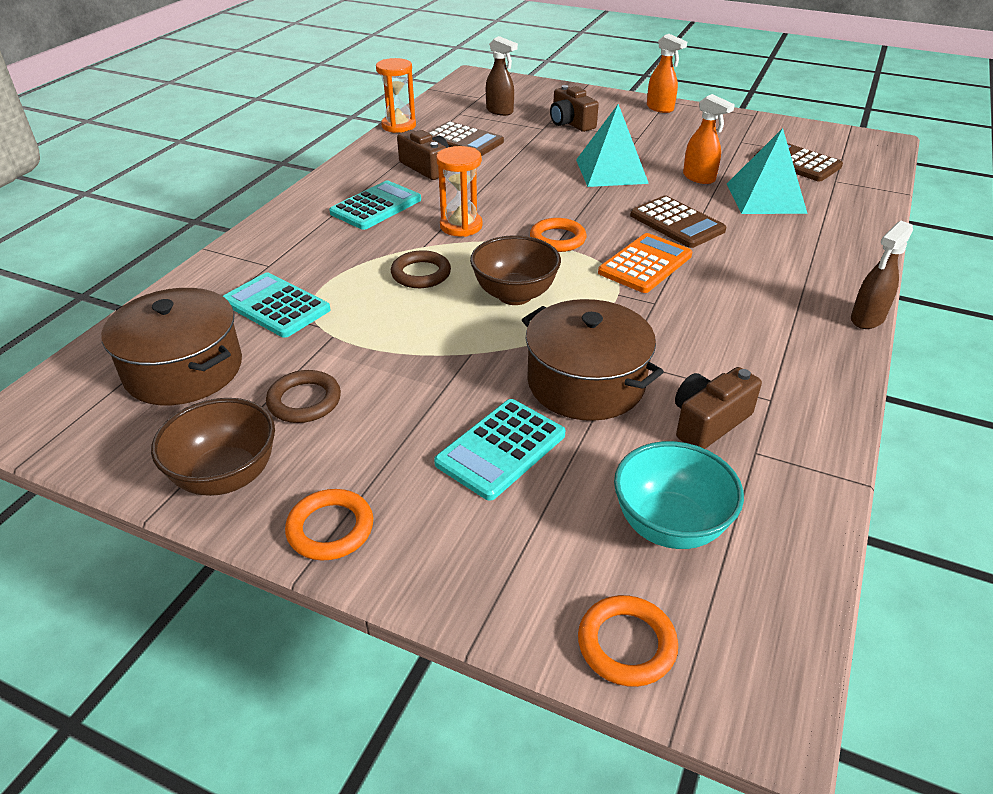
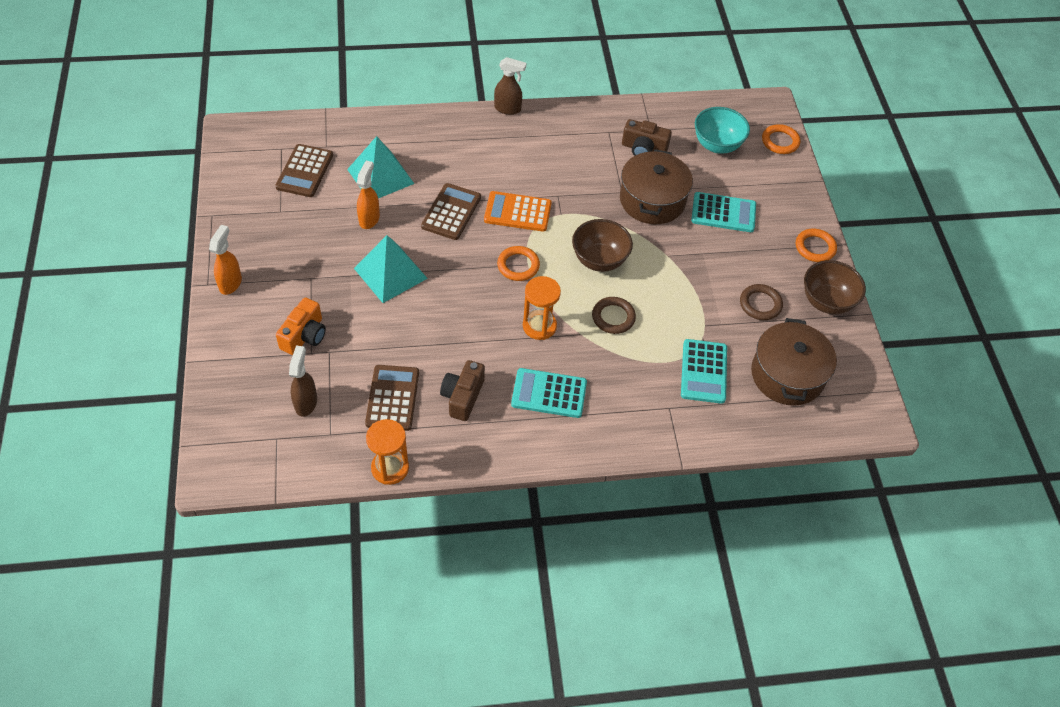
camera: 125 degrees left, 15 degrees up
(570, 123) = (304, 336): brown camera -> orange camera

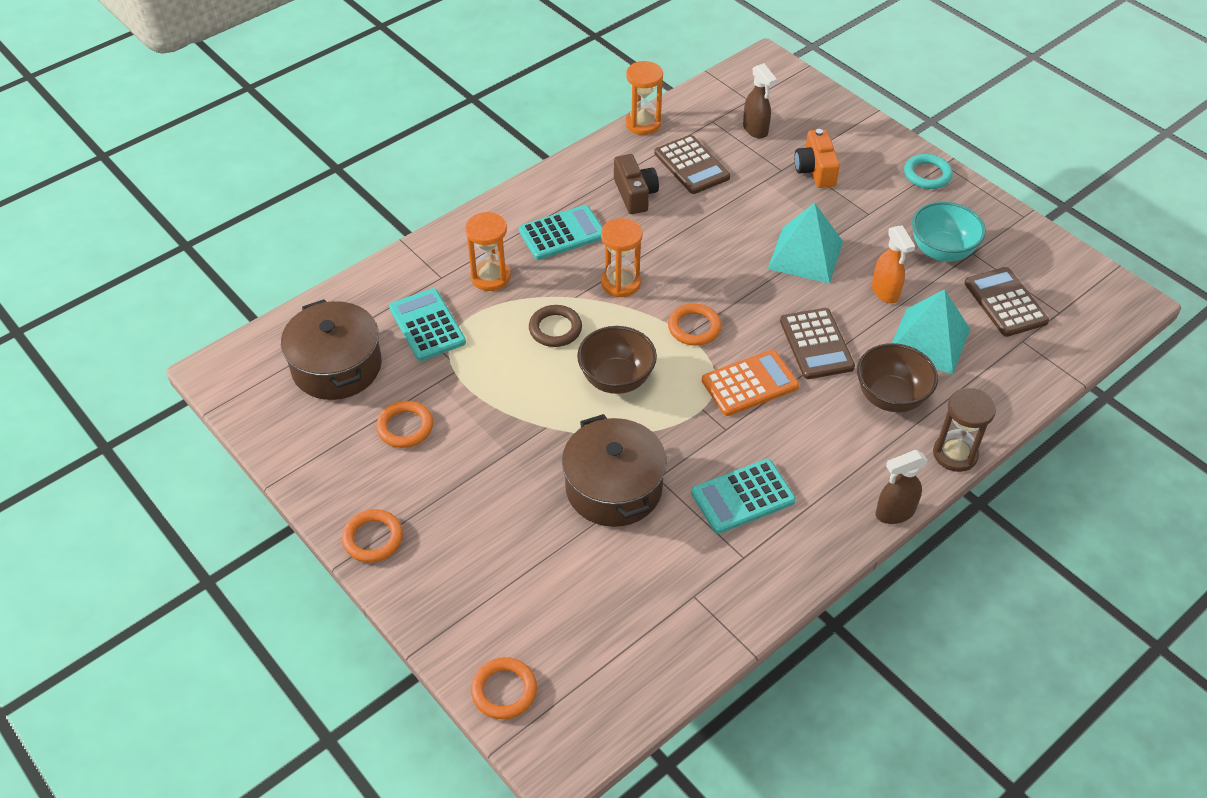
camera: 150 degrees right, 5 degrees down
(230, 283) = (927, 174): orange spray bottle -> turquoise ring
(442, 115) = (955, 454): none -> brown hourglass
(631, 386) = (490, 277): none -> orange hourglass
(643, 149) = (679, 558): brown camera -> none
(717, 145) = (588, 626): turquoise bowl -> turquoise bowl (941, 251)
(723, 213) = (515, 521): turquoise calculator -> turquoise calculator (743, 497)
(760, 304) = (405, 427): brown ring -> orange ring
(826, 302) = (327, 472): brown bowl -> brown bowl (890, 397)

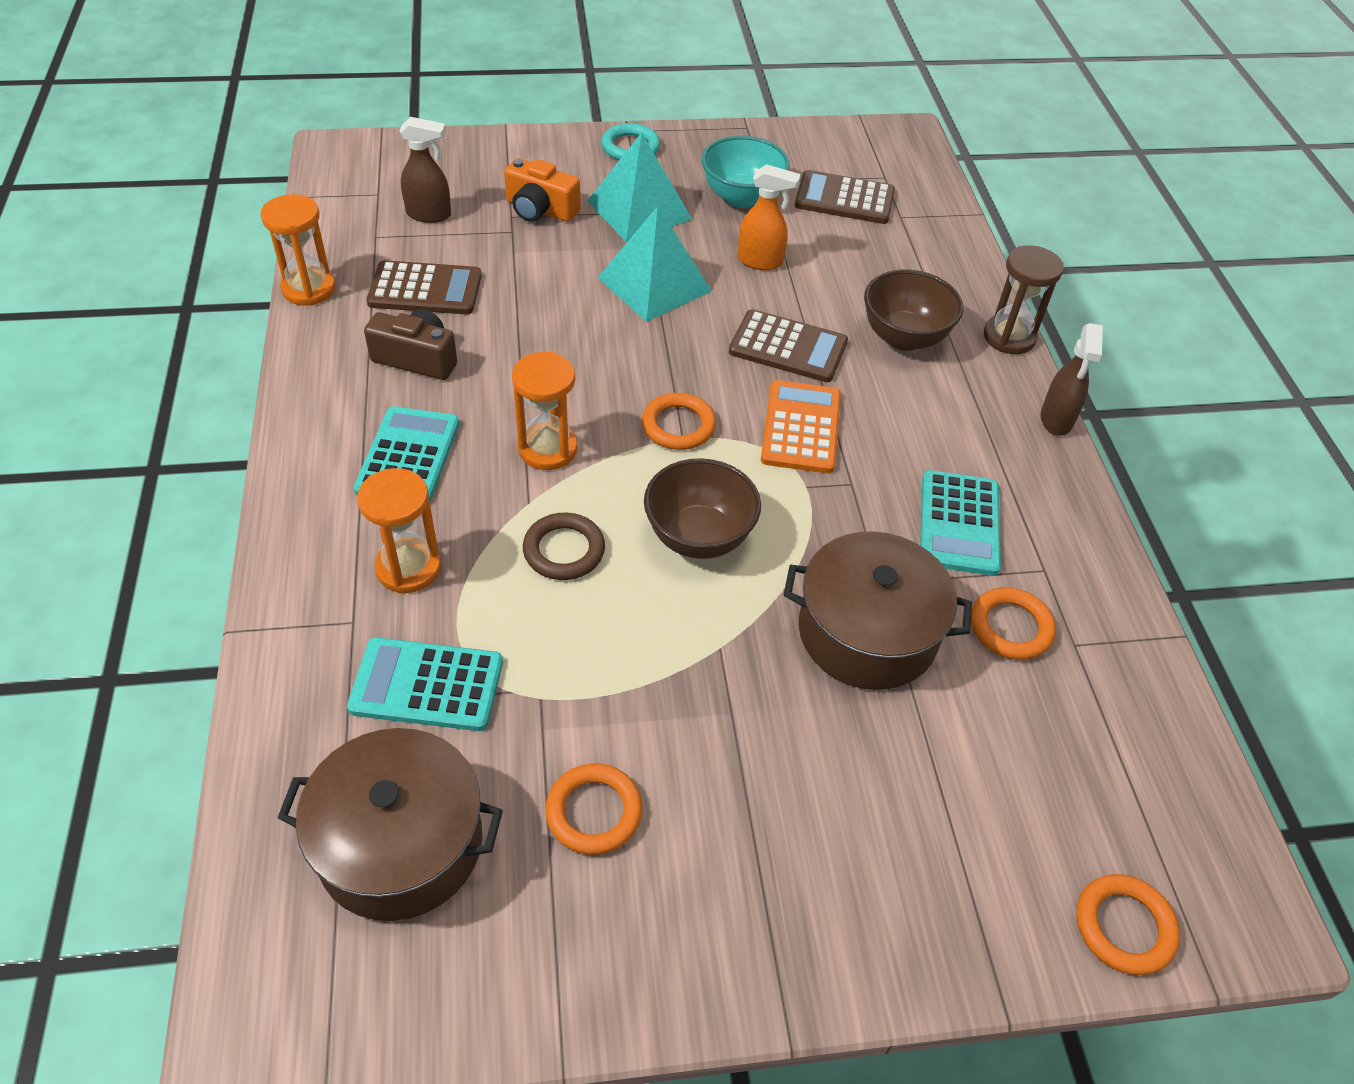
camera: 60 degrees left, 0 degrees up
(373, 538) = (771, 963): orange ring -> orange ring (1010, 627)
(929, 340) = (851, 271): turquoise pyramid -> turquoise pyramid (639, 210)

